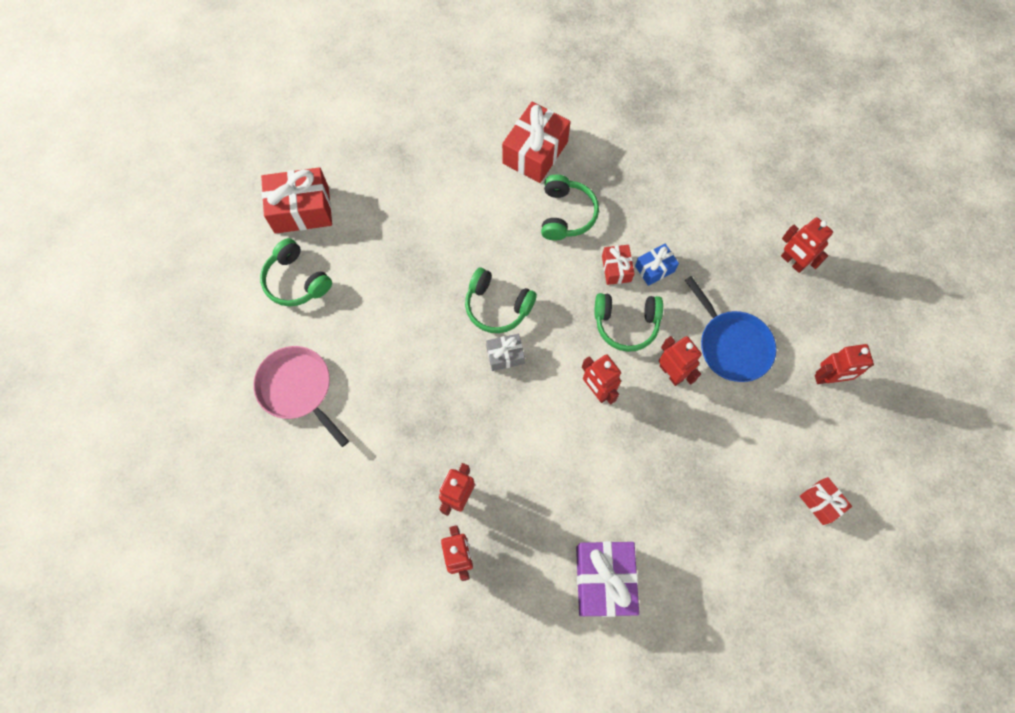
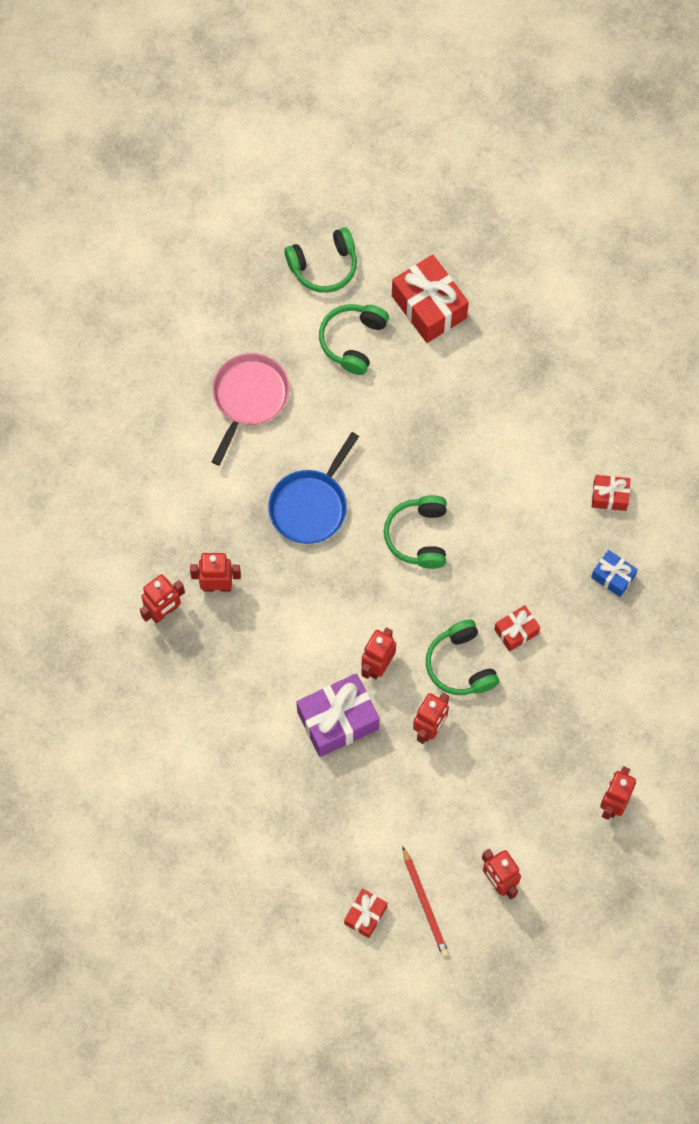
camera: 65 degrees right, 0 degrees up
(505, 355) = (371, 566): grey gift -> none
(535, 152) = (609, 496): red gift -> red gift, size x0.54
(566, 214) = (553, 557): green headphones -> green headphones (324, 266)
(603, 580) = (200, 744): purple gift -> purple gift (338, 720)
(654, 269) = (535, 668): blue gift -> blue gift (613, 577)
(732, 345) = (488, 775): blue pan -> blue pan (311, 506)
(827, 447) = (425, 904): none -> red pencil

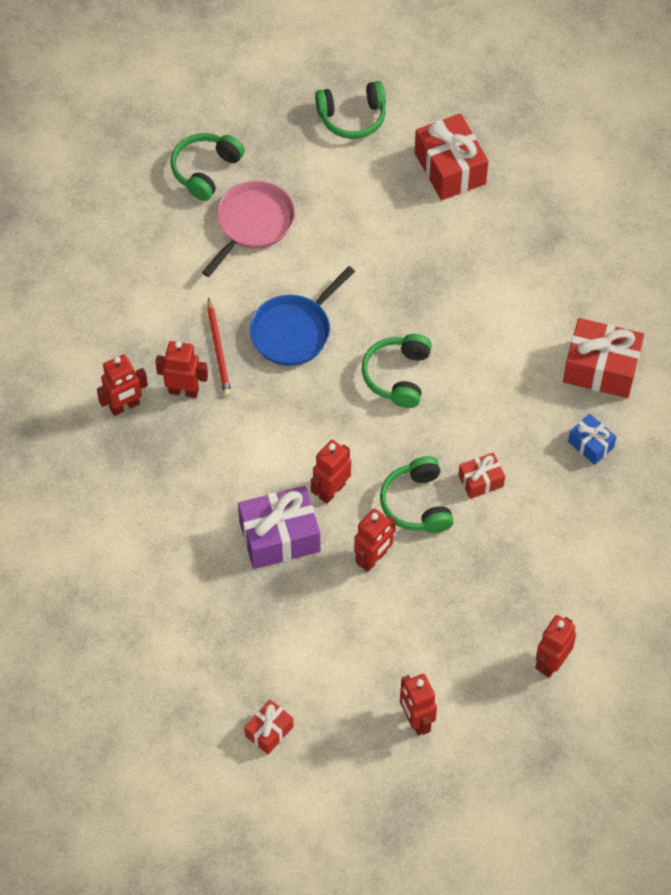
camera: 10 degrees right, 10 degrees down
(353, 341) = (367, 188): green headphones -> green headphones (205, 170)
(425, 904) = (334, 730): red pencil -> red pencil (218, 350)
(609, 496) = (601, 368): red gift -> red gift, size x1.85

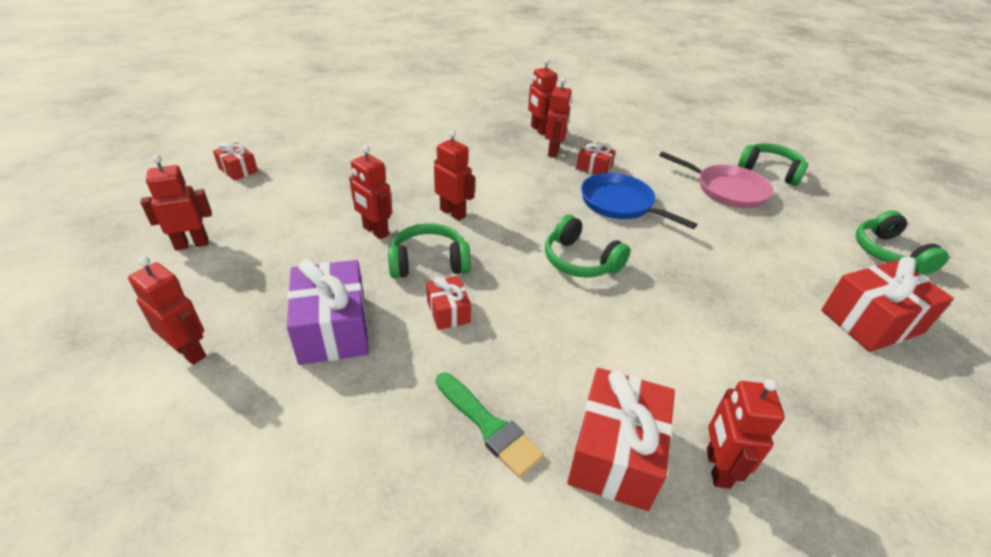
camera: 90 degrees right, 20 degrees down
(218, 350) = (594, 168): red pencil -> red gift
(279, 537) = (413, 185): purple gift -> purple gift (333, 329)
(397, 376) = (580, 261): green headphones -> green headphones turned 150 degrees counterclockwise
(590, 444) = (489, 426): blue gift -> green brush
(603, 311) = (717, 468): none -> red robot

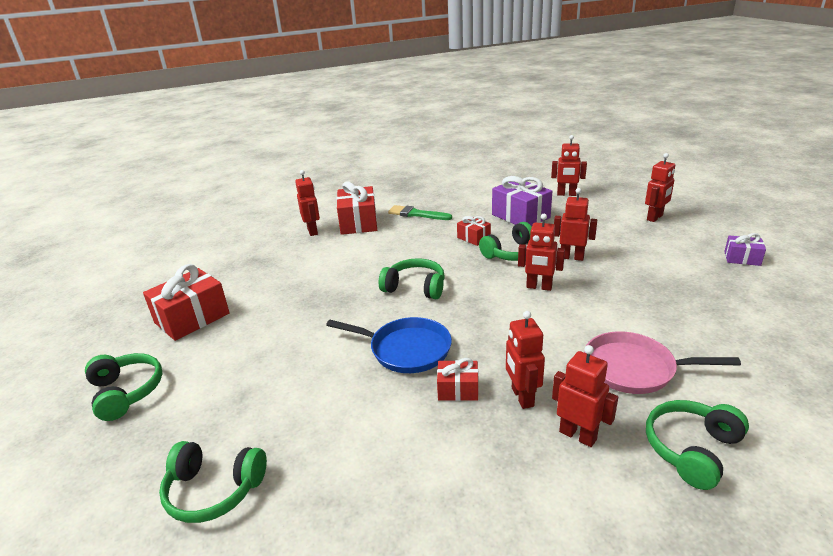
camera: 160 degrees right, 10 degrees down
(238, 170) = (742, 258): red gift -> purple gift
(488, 110) = (691, 449): none -> green headphones
(727, 190) = (287, 419): pink pan -> pink pan (634, 368)

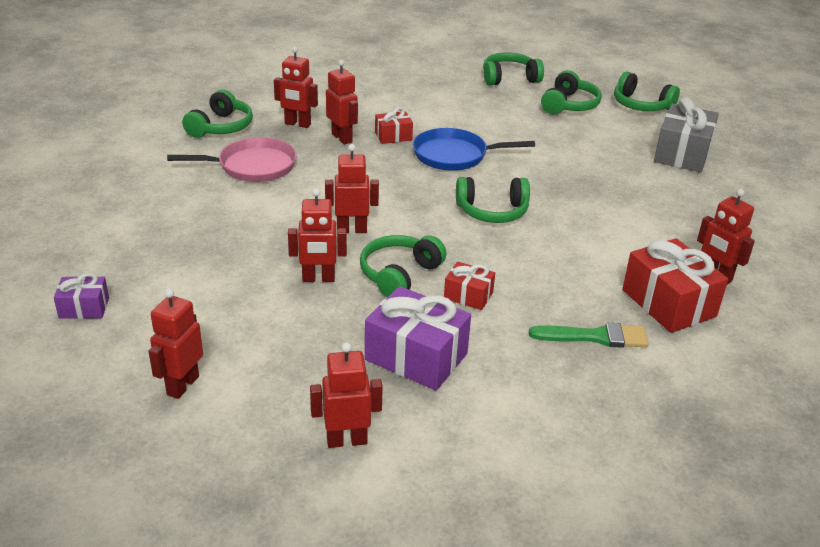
camera: 155 degrees right, 5 degrees up
(192, 318) = (682, 154): red gift -> grey gift
(205, 408) = (569, 105): none -> green headphones

